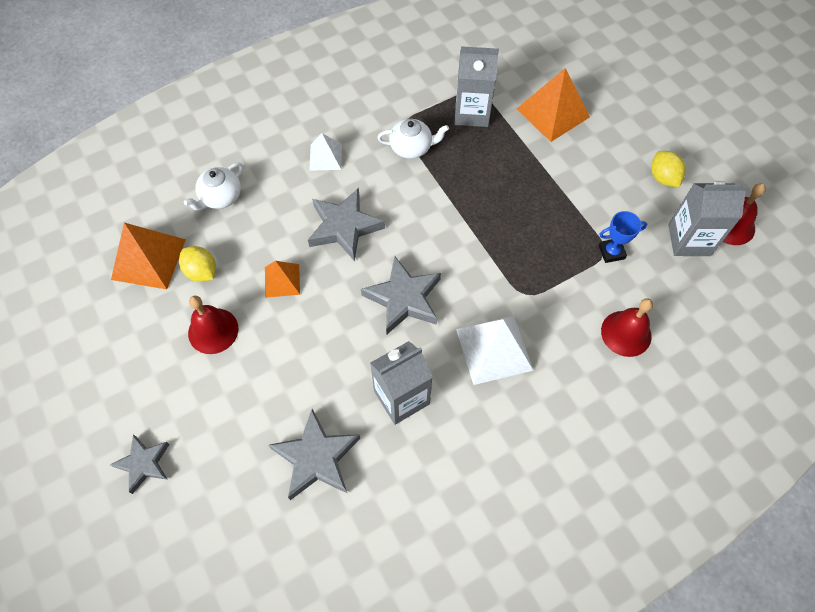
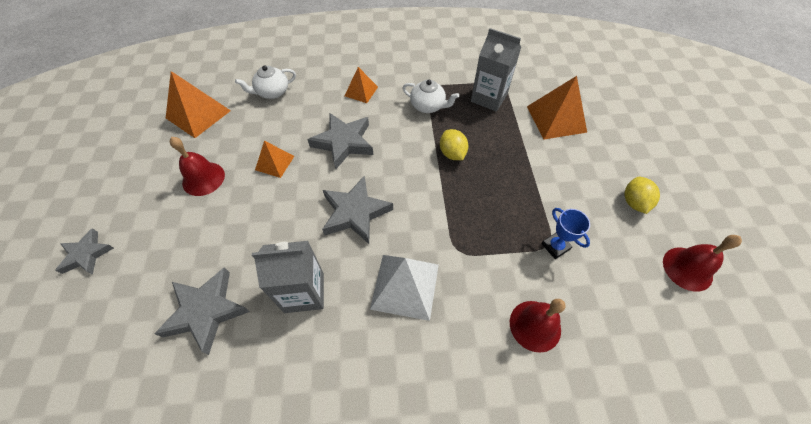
camera: 25 degrees right, 5 degrees down
(202, 272) = (225, 135): yellow lemon -> yellow lemon (452, 153)
(325, 157) = (361, 91): white pyramid -> orange pyramid
(611, 252) = (555, 246): blue trophy -> blue trophy turned 45 degrees clockwise
(689, 240) = (637, 265): grey carton -> none

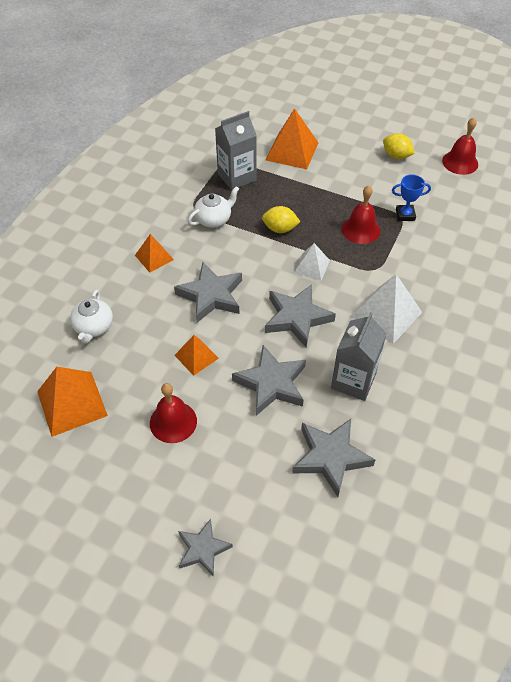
camera: 60 degrees left, 5 degrees down
(270, 227) = (271, 383): none -> grey star
(424, 196) = (311, 266): none -> white pyramid
(535, 325) = (457, 257): red bell -> red bell (361, 229)

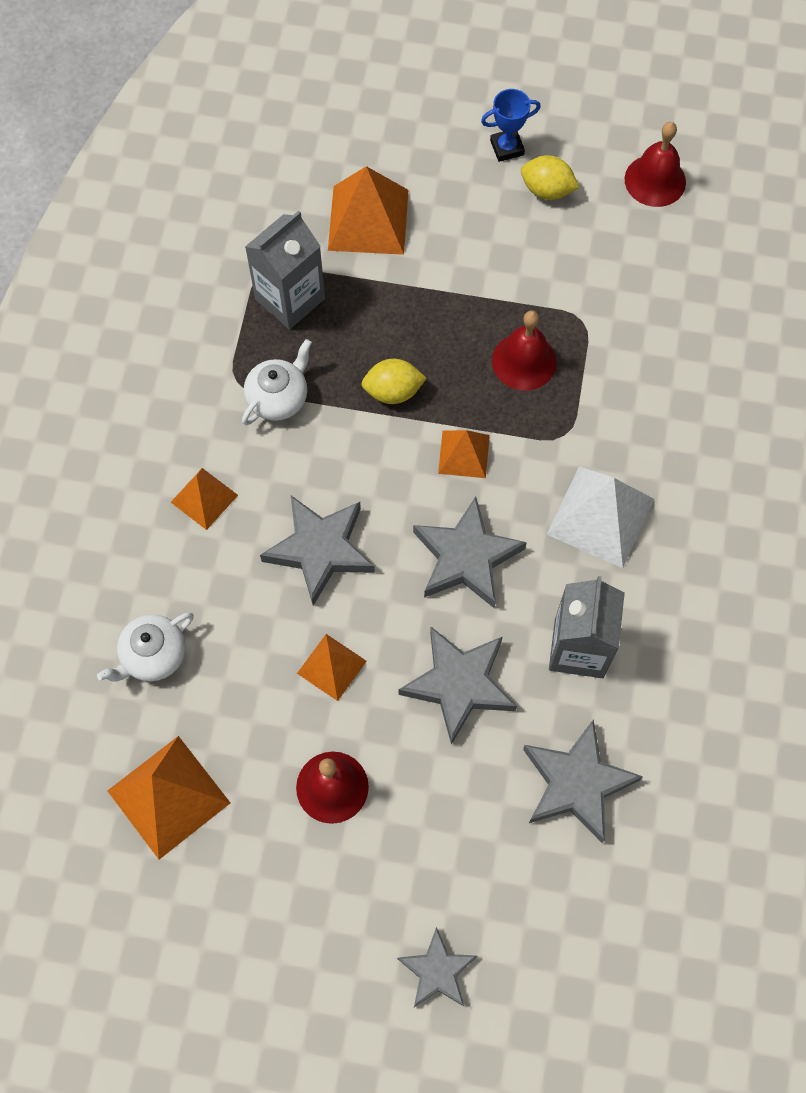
camera: 15 degrees left, 15 degrees up
(94, 327) = (153, 655): white teapot -> white teapot turned 60 degrees clockwise
(311, 266) = (463, 454): white pyramid -> orange pyramid
(405, 215) = (588, 314): blue trophy -> blue trophy (507, 148)

